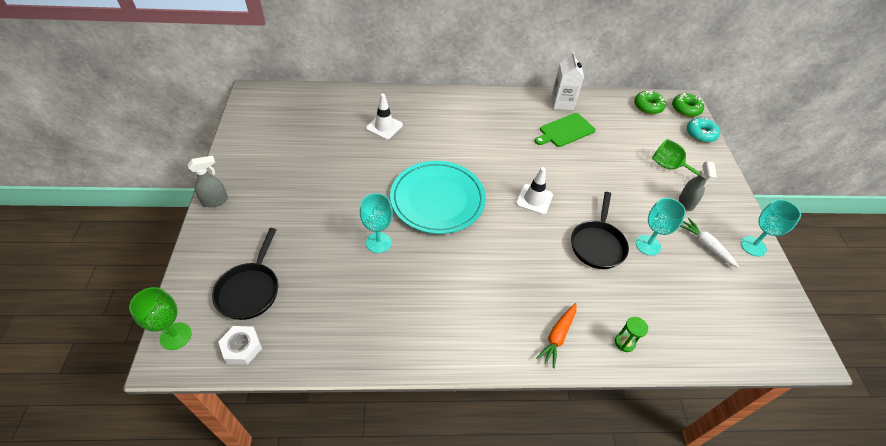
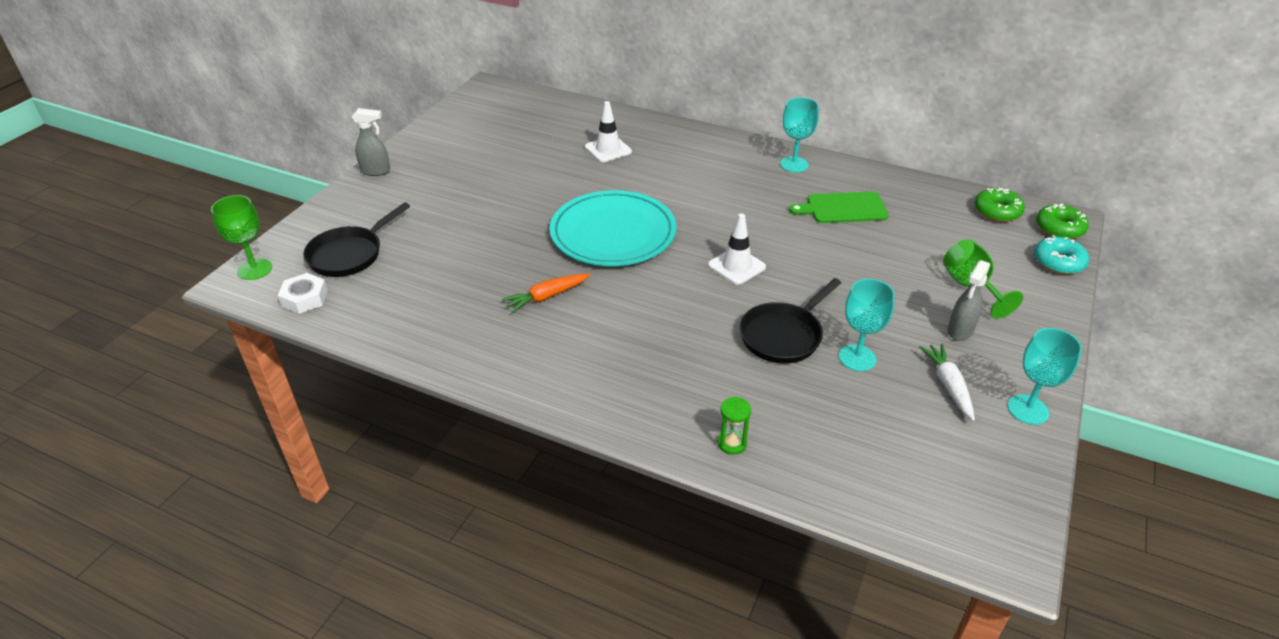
camera: 30 degrees right, 10 degrees down
(378, 242) = (512, 253): turquoise goblet -> turquoise goblet (794, 164)
(557, 336) = (648, 406): orange carrot -> orange carrot (546, 297)
(562, 103) = (865, 178): white carton -> none

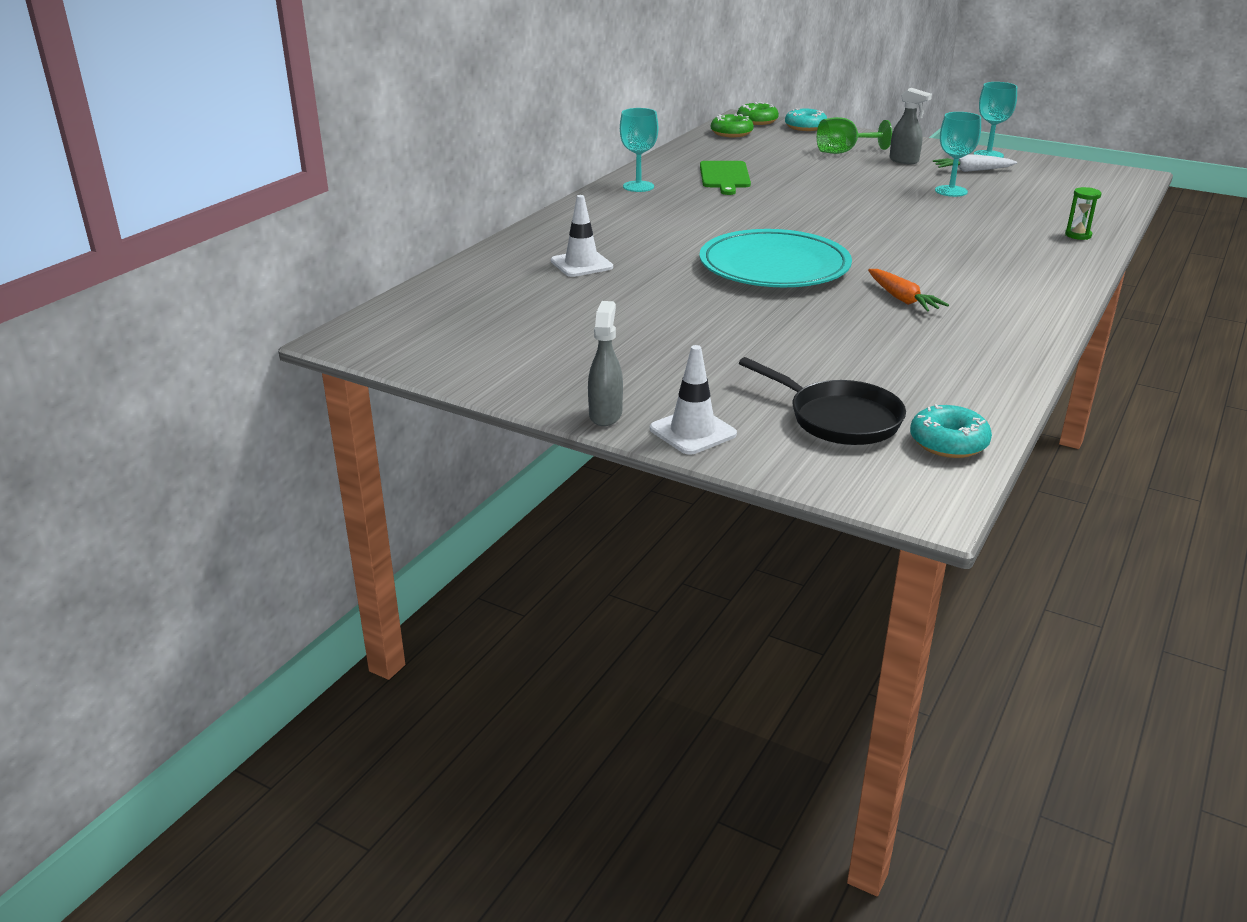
camera: 85 degrees left, 10 degrees down
(255, 269) = (890, 492): green goblet -> none
(304, 298) = (948, 443): white nut -> turquoise donut
(736, 266) = (828, 219): white traffic cone -> white traffic cone (693, 432)
(783, 335) = (930, 210): black pan -> none

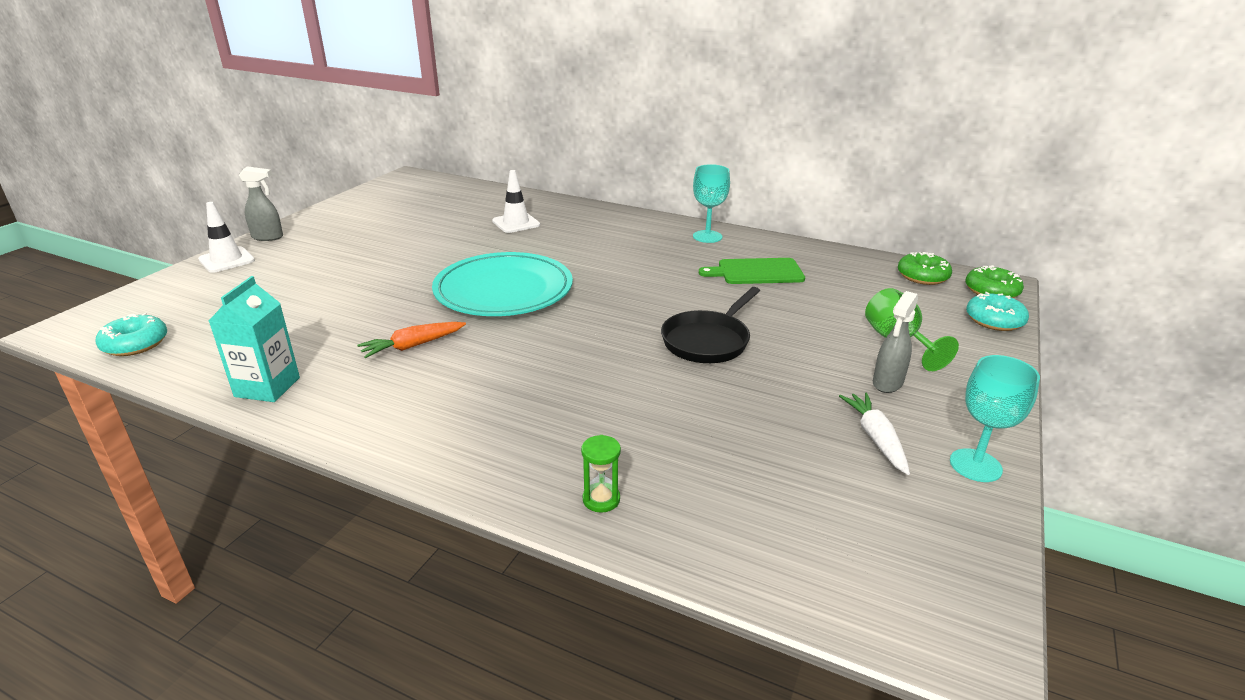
camera: 85 degrees right, 0 degrees up
(838, 419) = (206, 305): black pan -> black pan (708, 341)
(951, 191) = (765, 408): turquoise goblet -> none
(1002, 353) = (267, 387): none -> turquoise carton

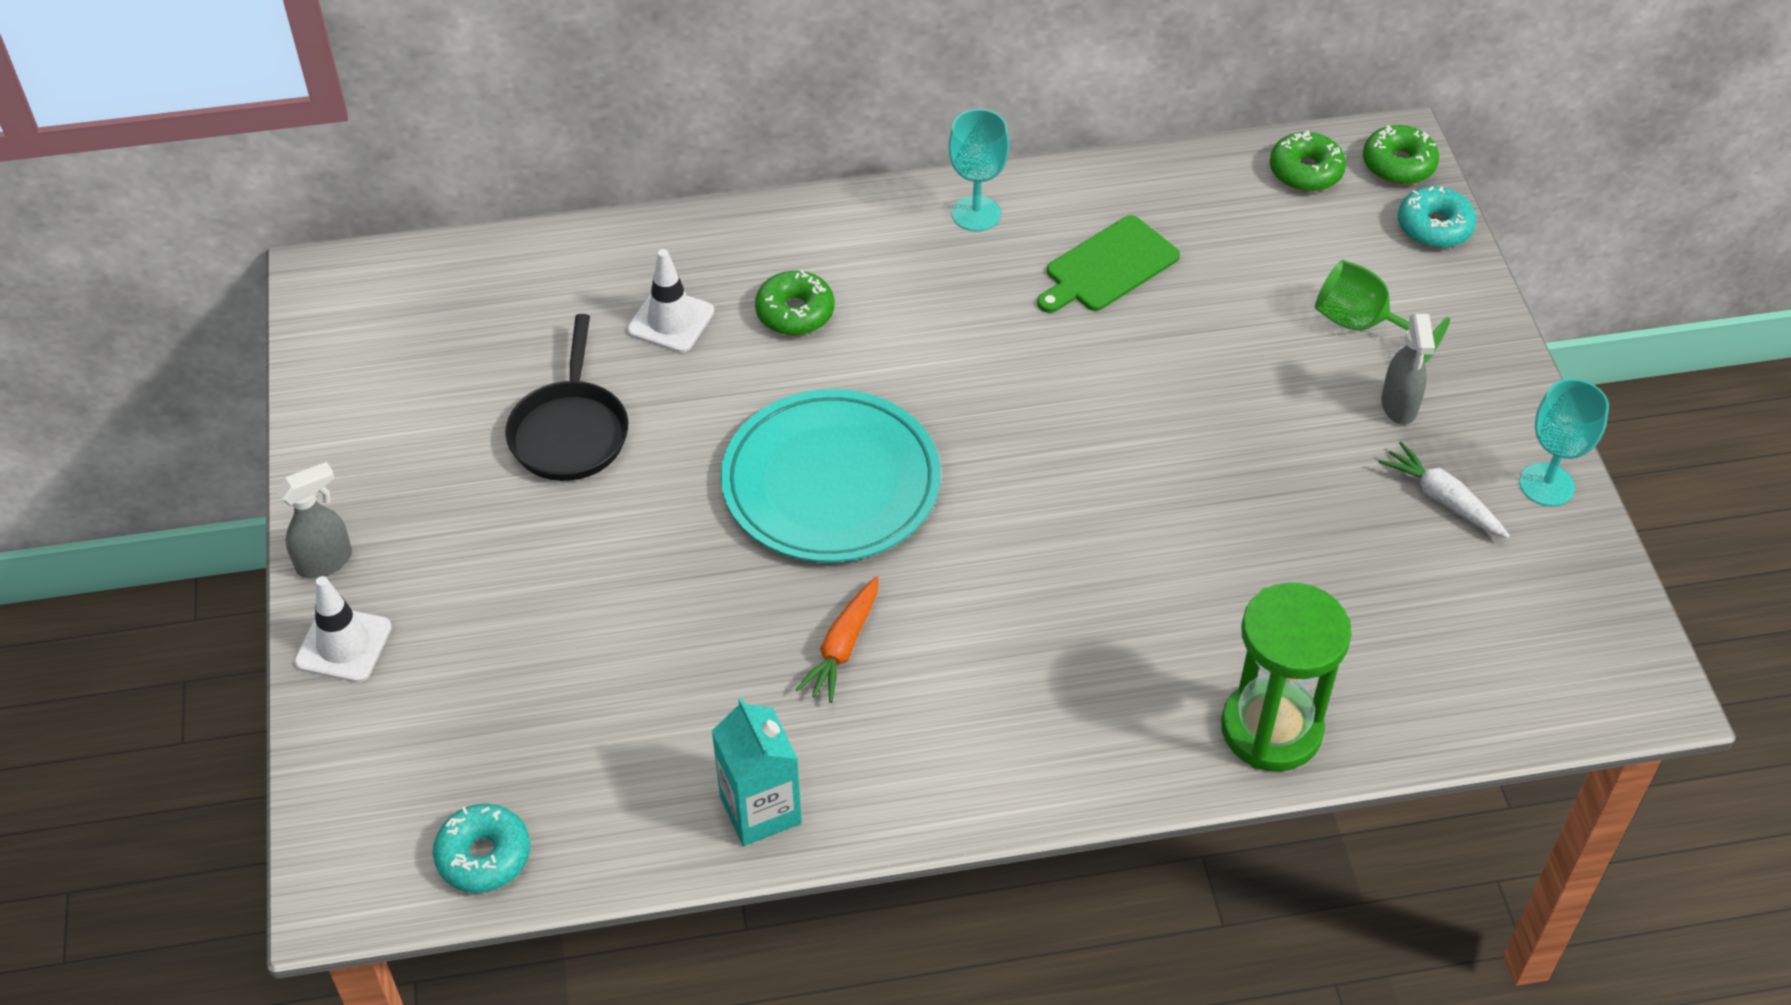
camera: 35 degrees left, 20 degrees up
(574, 237) = (795, 312): none -> green donut
(601, 499) = (1271, 729): green hourglass -> green hourglass, size x2.38
(708, 341) = (1167, 440): black pan -> black pan (570, 432)

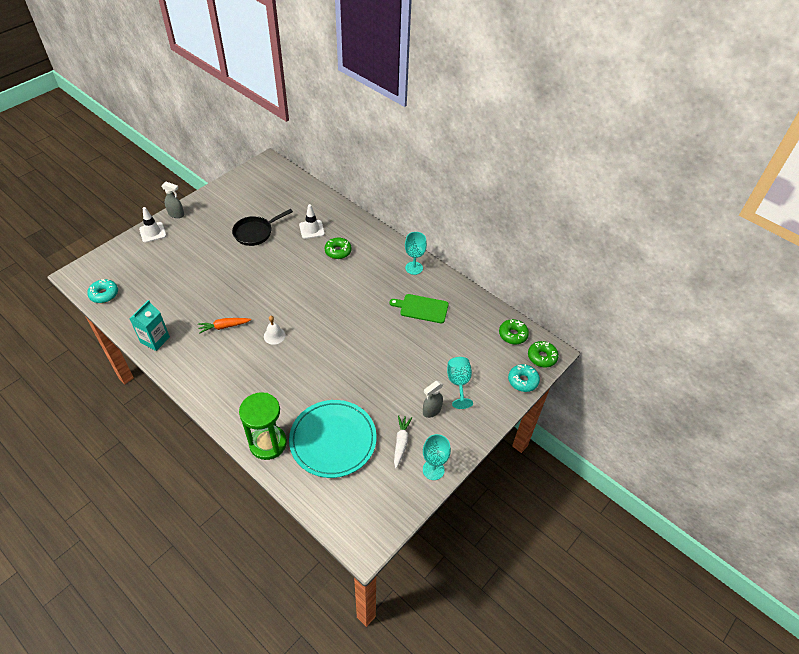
camera: 50 degrees right, 0 degrees up
(831, 483) = (281, 292): turquoise plate -> turquoise plate (333, 440)
(959, 563) = (274, 335): none -> white bell
(1362, 325) = (458, 383): green goblet -> turquoise goblet

